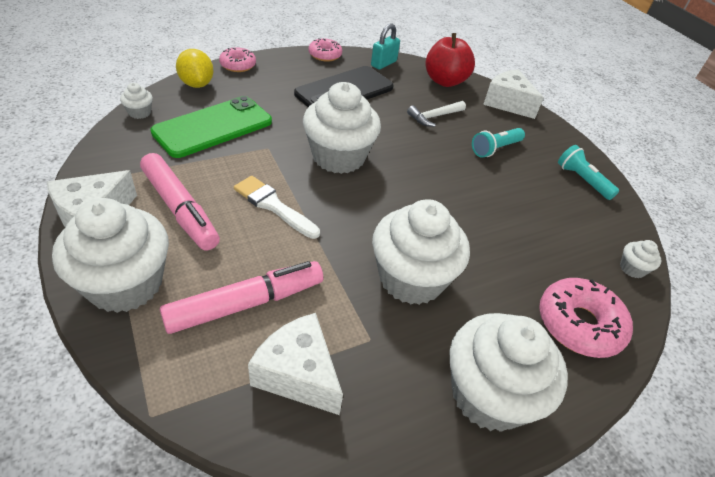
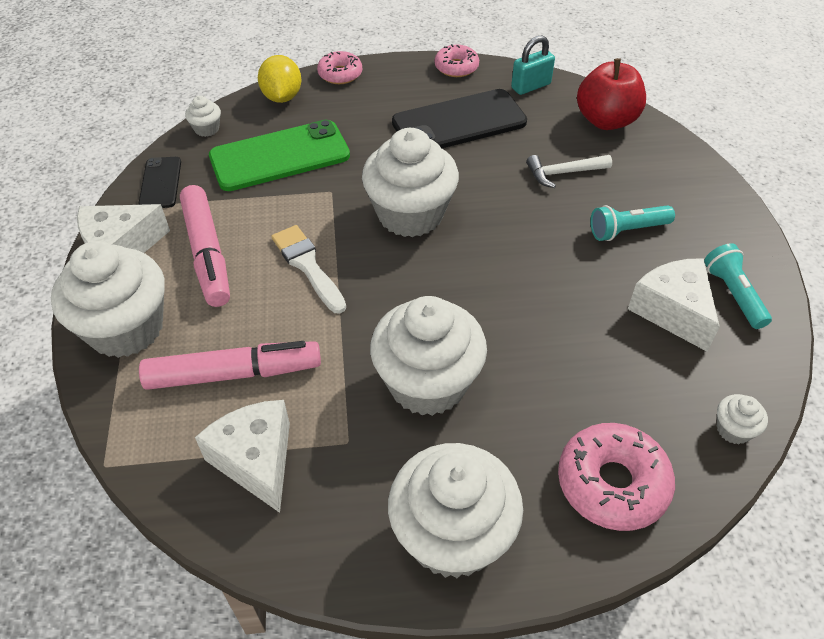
camera: 25 degrees right, 5 degrees up
(113, 158) = (161, 183): none -> black phone
(507, 103) = (683, 163): white cheese -> white cheese (673, 311)

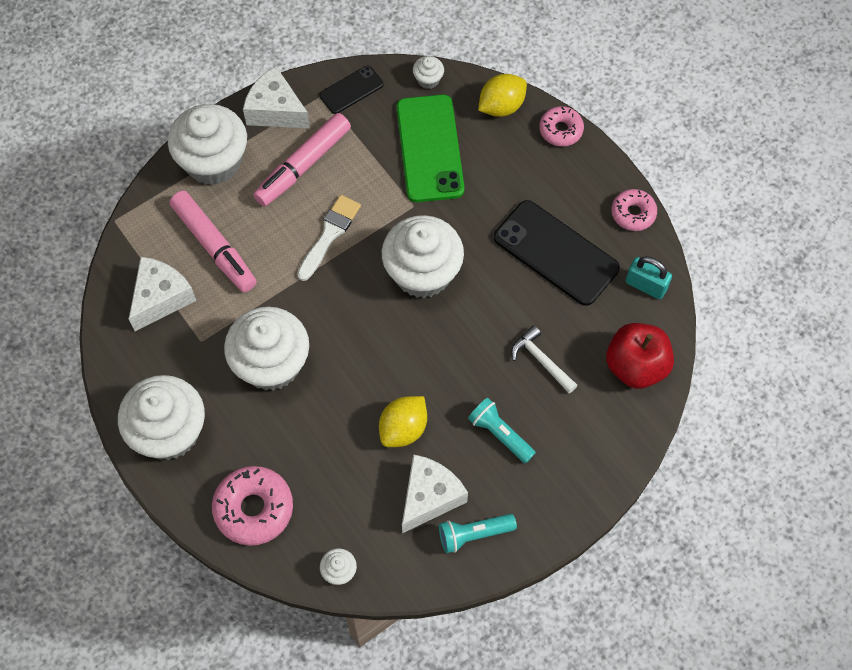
camera: 60 degrees right, 15 degrees up
(280, 156) = (429, 148): green phone -> green phone turned 45 degrees clockwise
(580, 300) = (403, 429): none -> yellow lemon
(733, 294) = (473, 534): turquoise flashlight -> turquoise flashlight turned 150 degrees counterclockwise

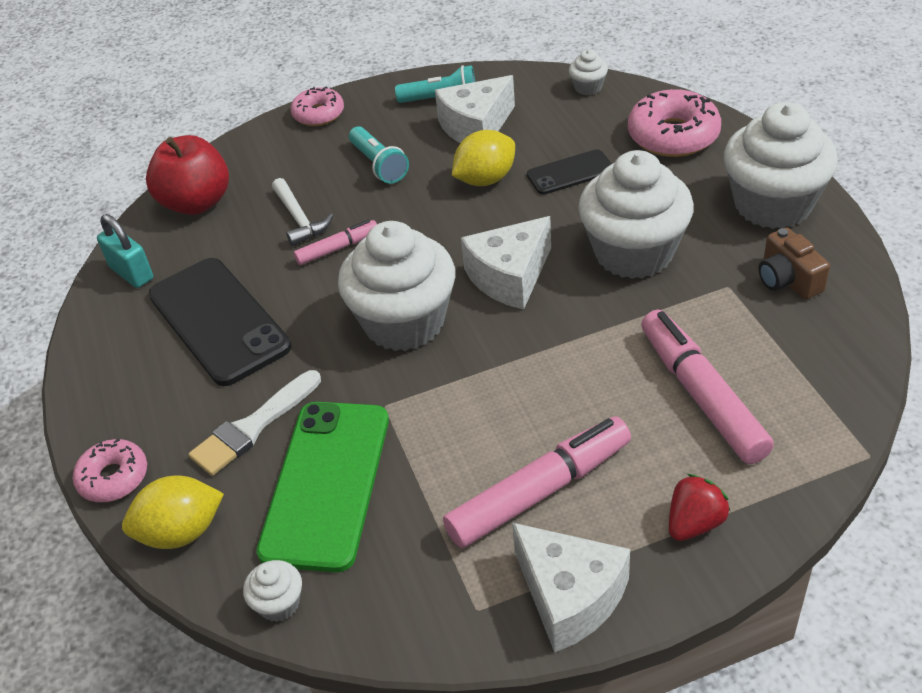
camera: 160 degrees left, 20 degrees down
(159, 354) = (788, 279): none -> brown camera
(161, 298) = (786, 341): white cheese -> white cheese (509, 277)
(213, 162) = (694, 523): white cupcake -> red strawberry
(329, 234) = (521, 386): white brush -> white brush (253, 427)
(351, 90) = (422, 610): black phone -> black phone (570, 173)
(497, 334) = (337, 248): none -> pink marker
(633, 213) = (90, 351): pink donut -> pink donut (318, 114)

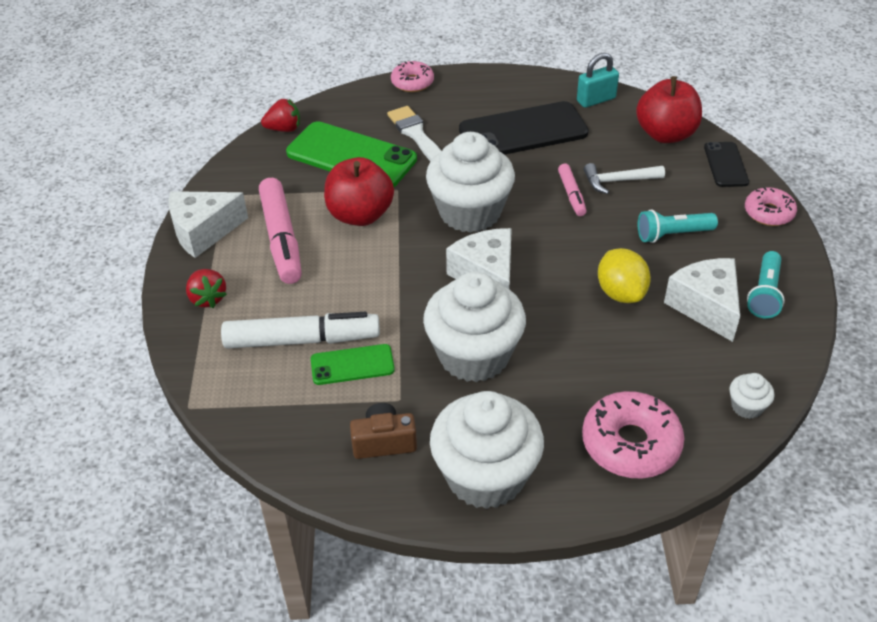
camera: 105 degrees right, 0 degrees up
(181, 532) = (356, 102): yellow lemon -> none
(279, 603) = (284, 129): white cupcake -> red strawberry
(453, 425) = (360, 215): none -> red apple
(570, 173) = (604, 349): black phone -> black phone (726, 165)
(701, 395) = (301, 340): pink marker -> white marker
(708, 338) = (352, 365): none -> green phone

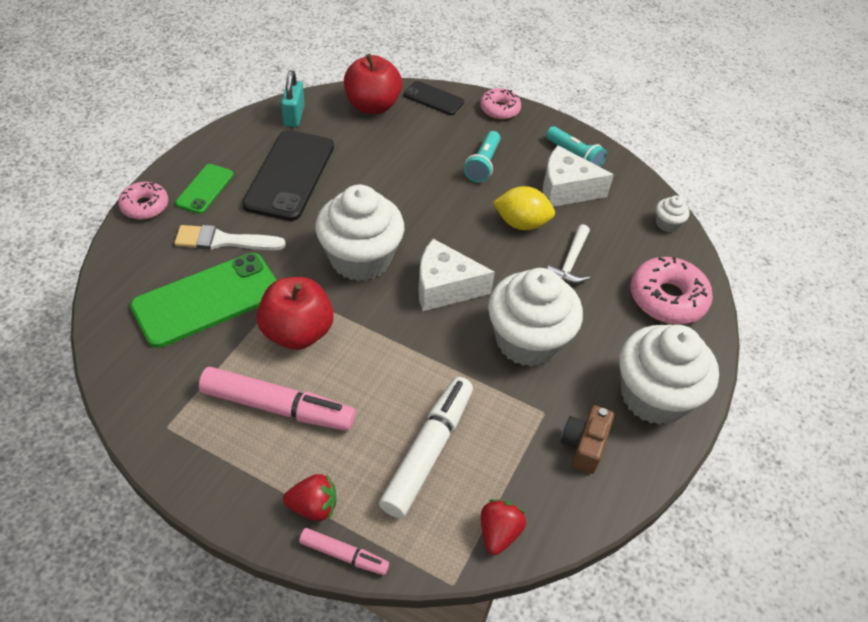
camera: 65 degrees left, 5 degrees up
(203, 231) = (207, 469): white cheese -> none
(284, 129) = (110, 331): red strawberry -> red strawberry (498, 533)
(352, 365) = (484, 427): green phone -> green phone (205, 189)
(571, 194) = (393, 190): pink marker -> pink marker (343, 555)
(618, 181) = (401, 158): white hammer -> white hammer (570, 262)

